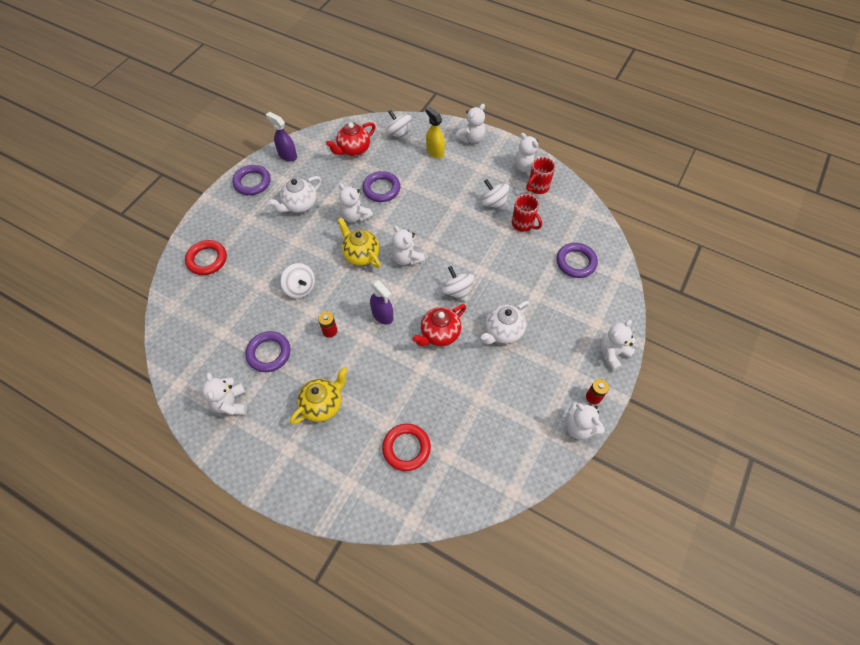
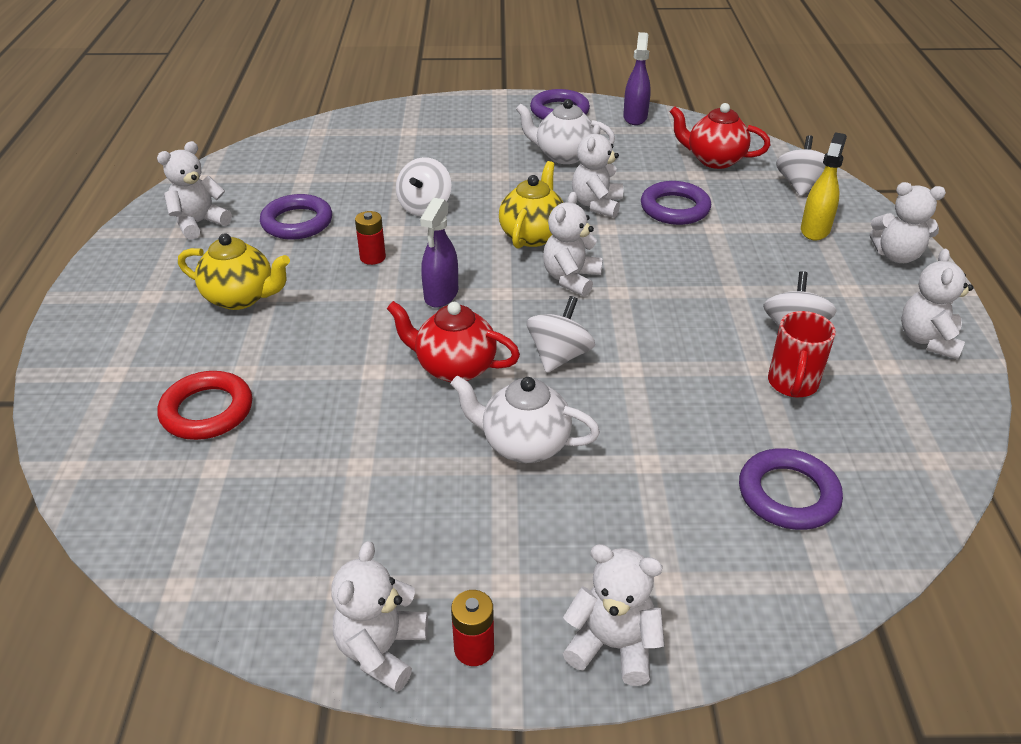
camera: 60 degrees right, 20 degrees down
(207, 259) = (406, 127): red ring -> none
(537, 187) = (902, 372): red mug -> none

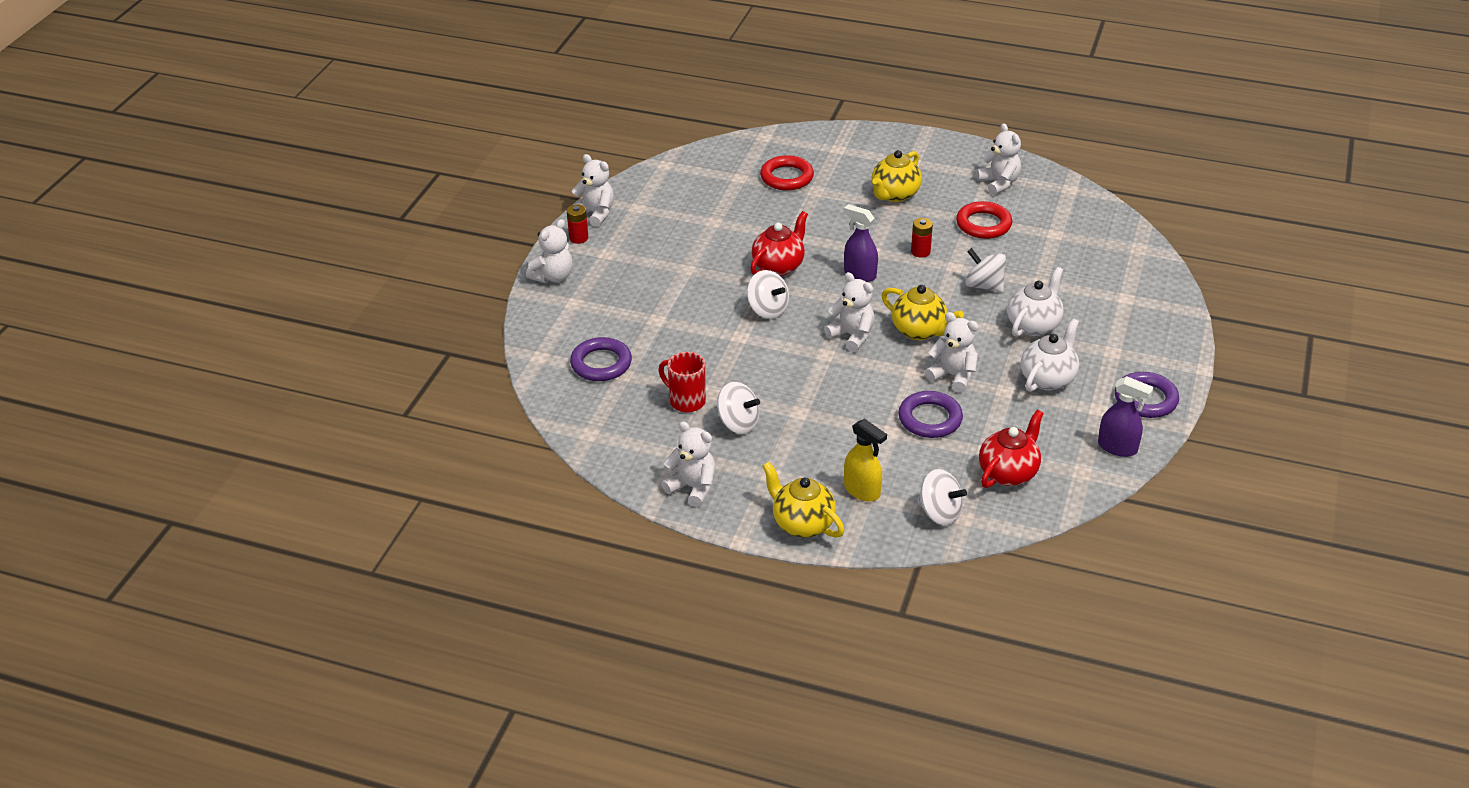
camera: 110 degrees right, 0 degrees up
(297, 222) = (983, 224): purple ring -> red ring
(524, 444) = (697, 279): white teapot -> white teapot (1033, 325)
(897, 256) = (802, 524): white teddy bear -> yellow teapot

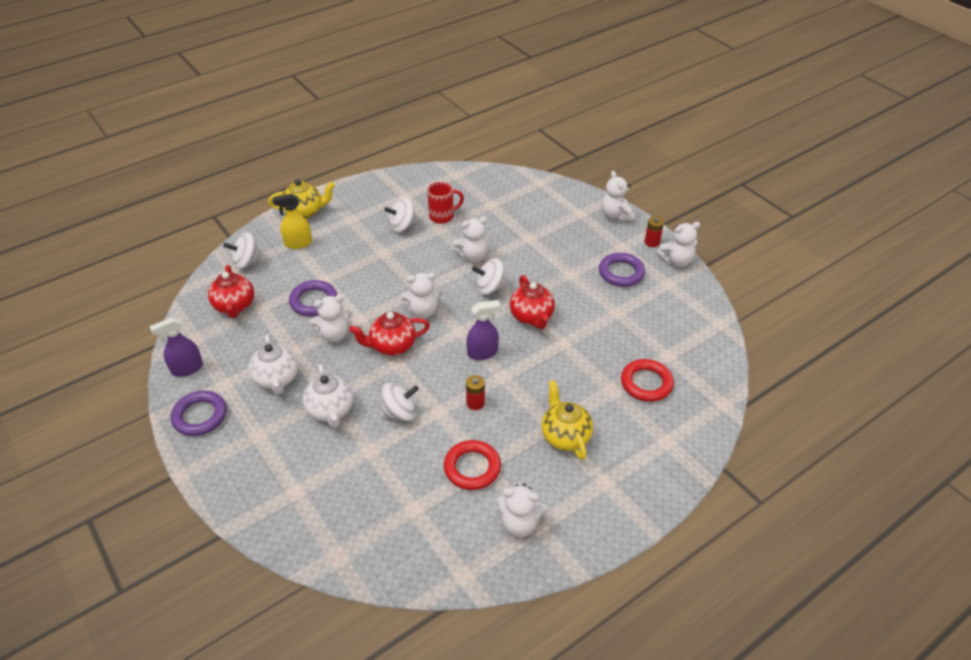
camera: 125 degrees right, 5 degrees up
(601, 363) = (509, 201): purple ring -> purple ring (621, 273)
(692, 487) = (375, 190): white teddy bear -> white teddy bear (473, 256)
(919, 331) = (392, 346): yellow teapot -> red teapot

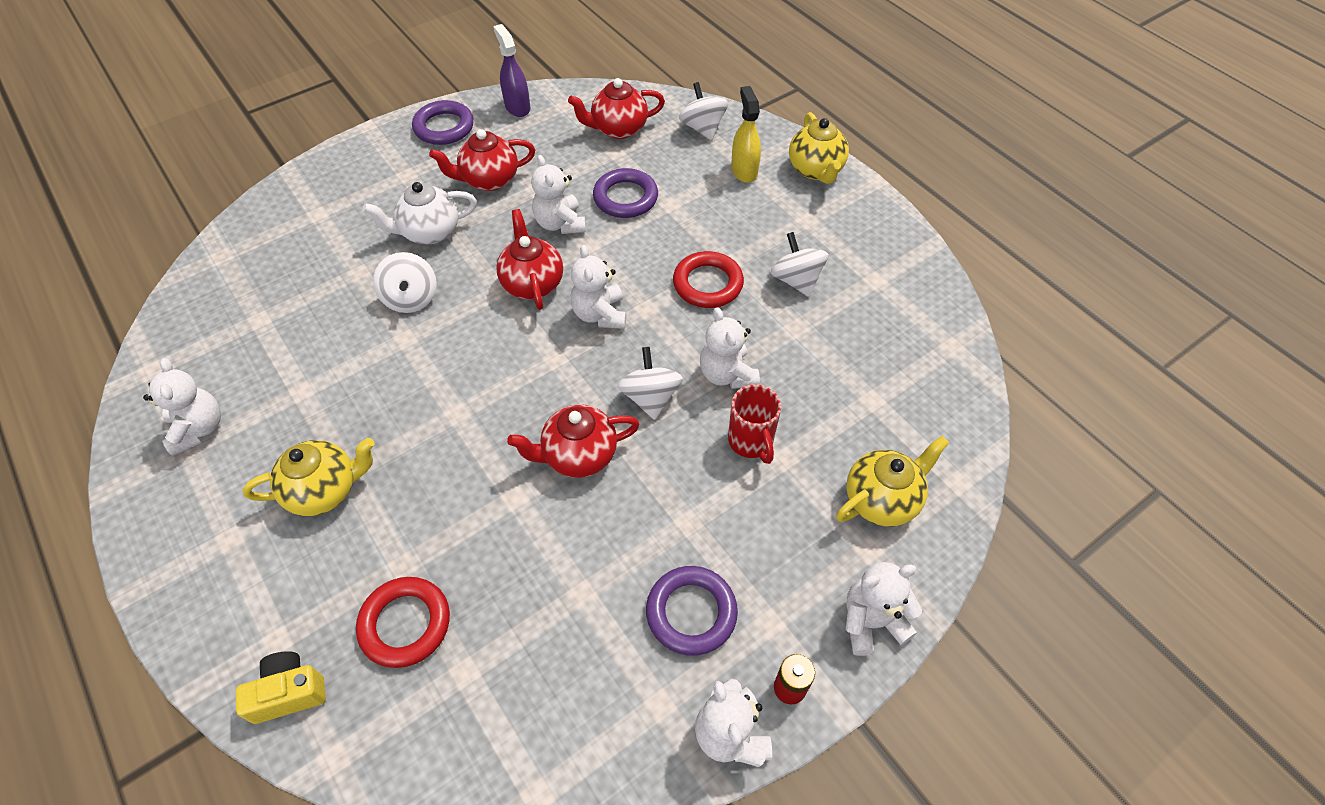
camera: 90 degrees right, 10 degrees up
(277, 379) = (489, 180): white teapot -> red teapot
(442, 216) = (828, 331): red mug -> red mug (751, 442)
(472, 468) = (302, 377): red ring -> red ring (708, 284)
(475, 403) = (411, 379): red battery -> none
(482, 353) = (506, 388): purple spray bottle -> none
(520, 523) = (198, 429): white teddy bear -> white teddy bear turned 150 degrees clockwise
(551, 207) = (882, 499): none -> yellow teapot
(694, 429) = (289, 692): none -> yellow camera

